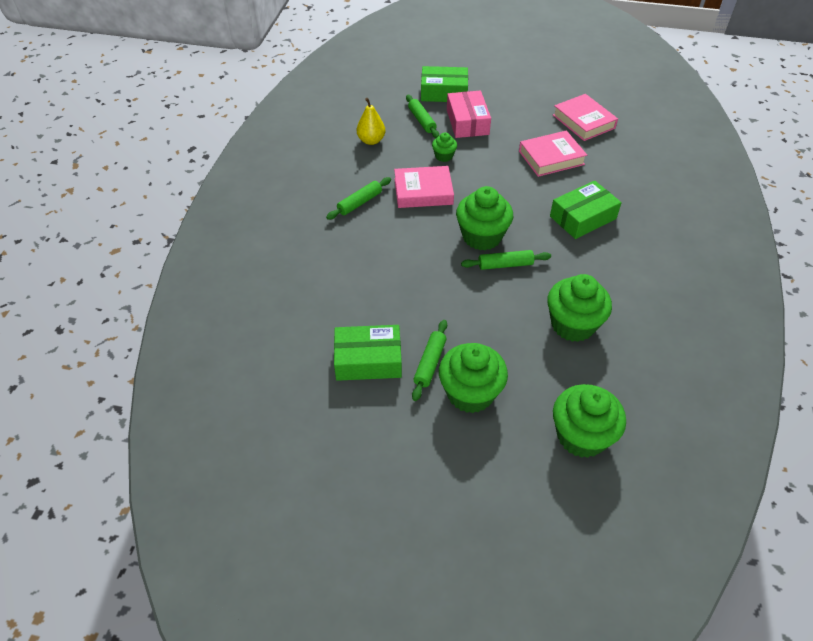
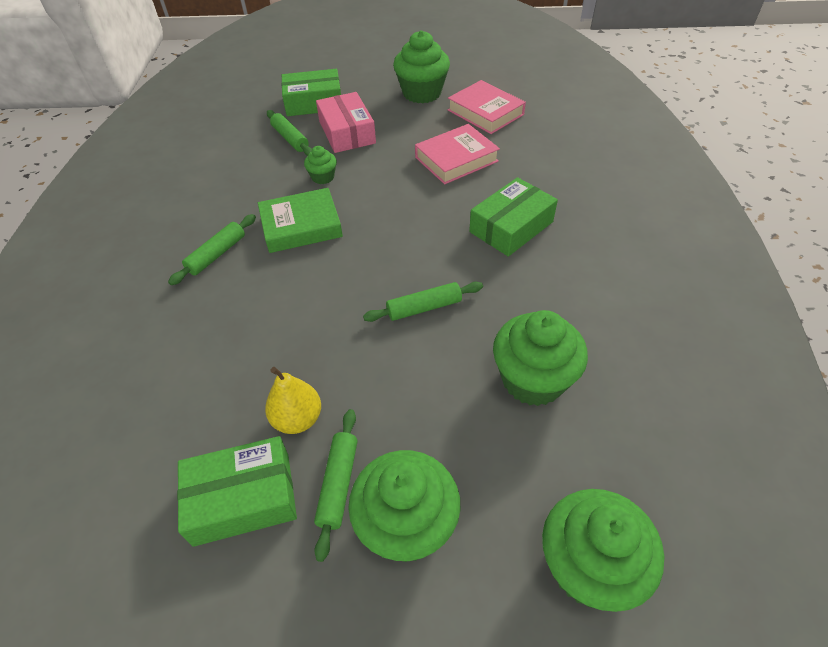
camera: 10 degrees left, 0 degrees up
(371, 140) = (227, 172): yellow pear -> yellow pear (297, 419)
(423, 191) = (301, 226): pink book -> green book
(482, 236) = (386, 273): green cupcake -> green cupcake (422, 93)

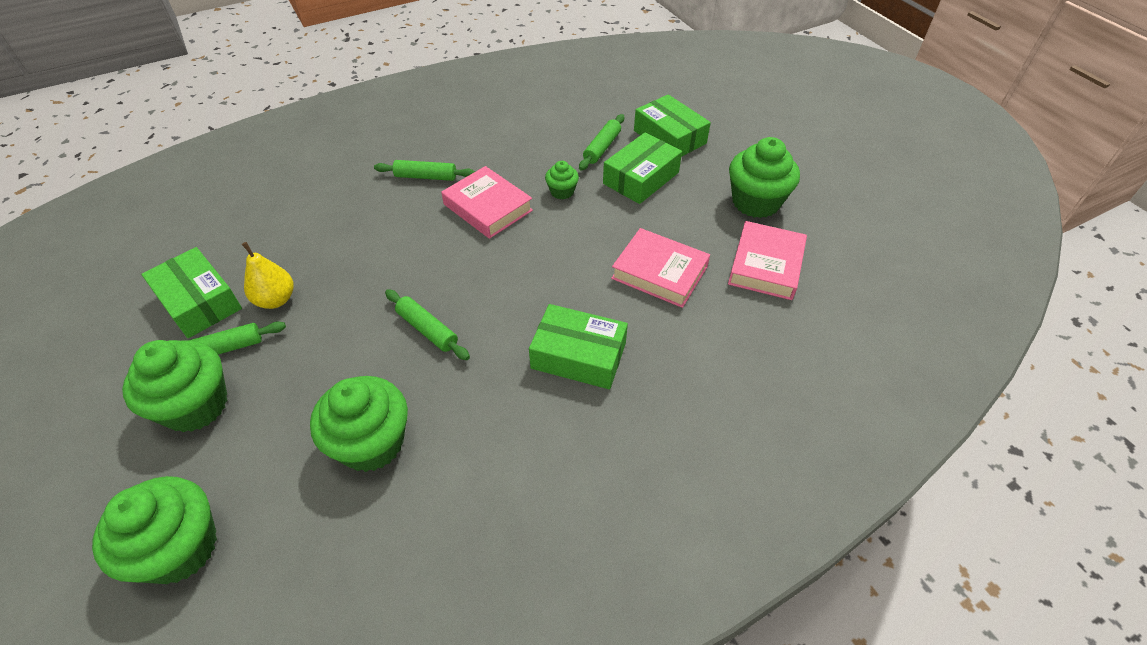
camera: 60 degrees right, 0 degrees up
(301, 226) = (488, 207): green book -> pink book
(347, 132) = (641, 178): pink box -> green box

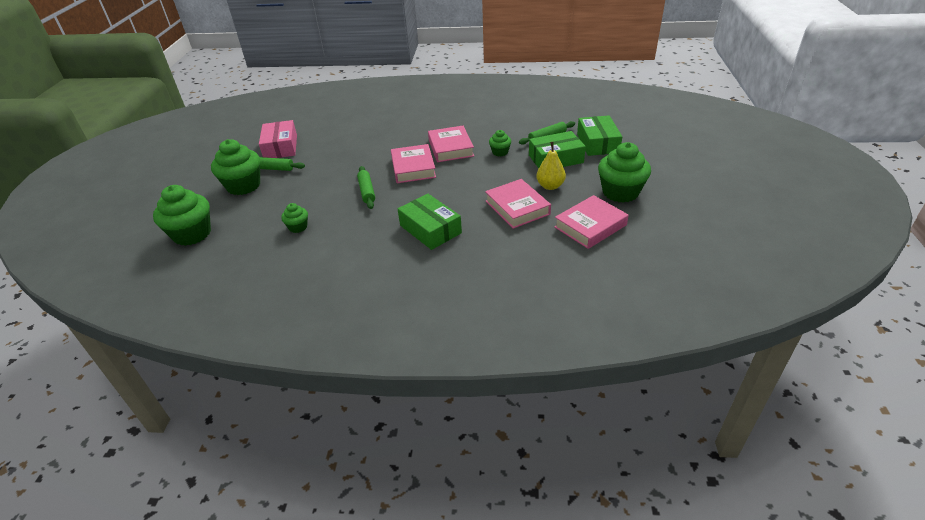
camera: 35 degrees right, 10 degrees down
(199, 302) = (280, 147): green box -> pink box
(276, 300) = (312, 156): yellow pear -> yellow pear (550, 186)
(372, 443) = (298, 227): green cupcake -> green cupcake, size x0.50
(426, 177) = (432, 125): green rolling pin -> none
(462, 261) = (413, 168): none -> pink book

